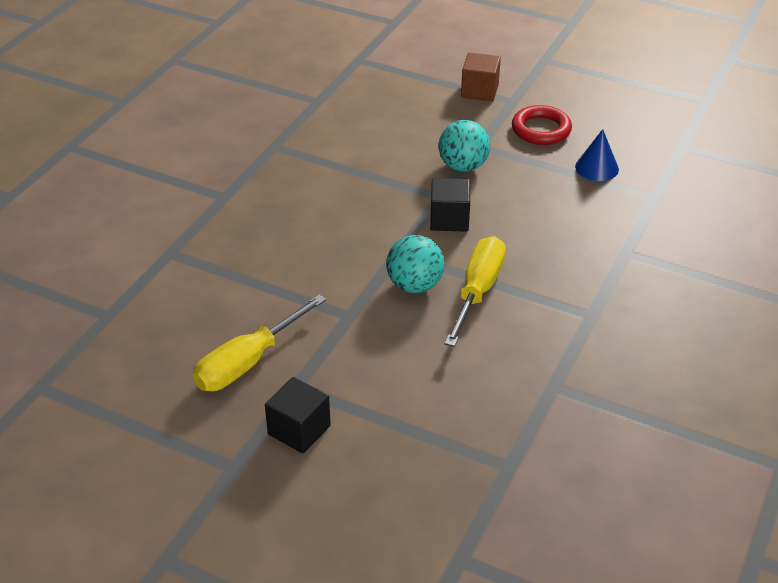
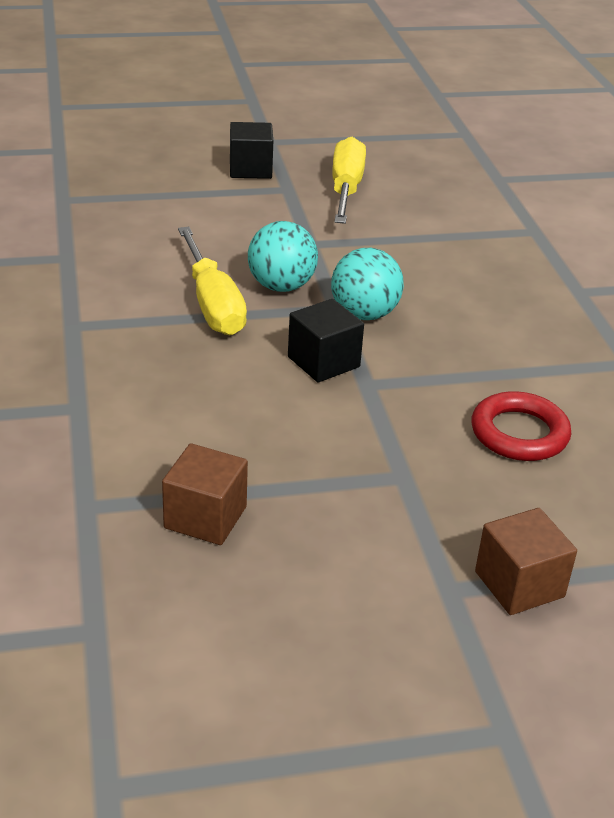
camera: 140 degrees right, 5 degrees down
(463, 166) = (386, 436): turquoise ball -> turquoise ball (364, 314)
(541, 130) = (347, 550): red ring -> red ring (519, 433)
(597, 168) = (205, 517): blue cone -> brown cube

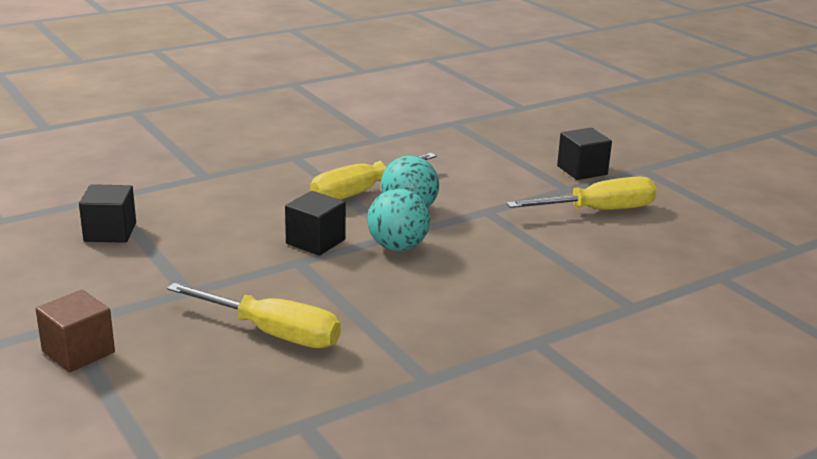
camera: 70 degrees right, 10 degrees down
(205, 517) = (110, 232): brown cube -> black cube
(519, 433) = (272, 333): red ring -> yellow screwdriver

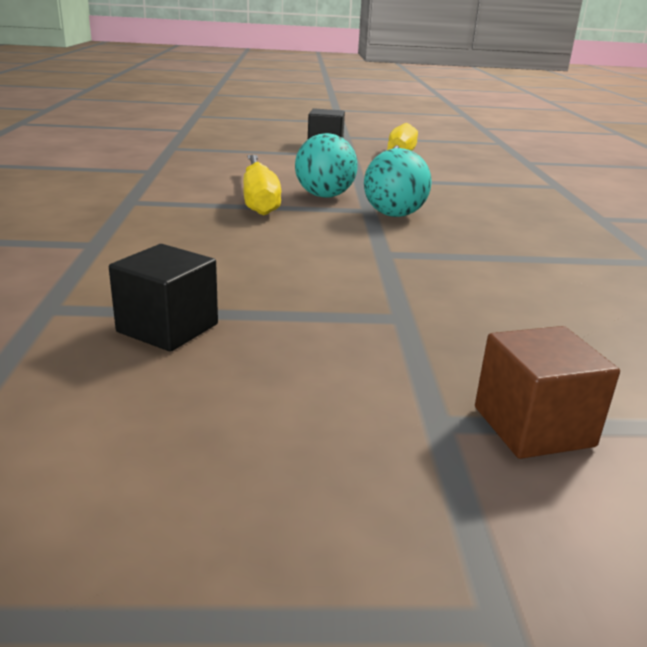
camera: 60 degrees left, 0 degrees up
(272, 333) = (539, 298): yellow screwdriver -> none
(315, 242) = (345, 237): black cube -> none

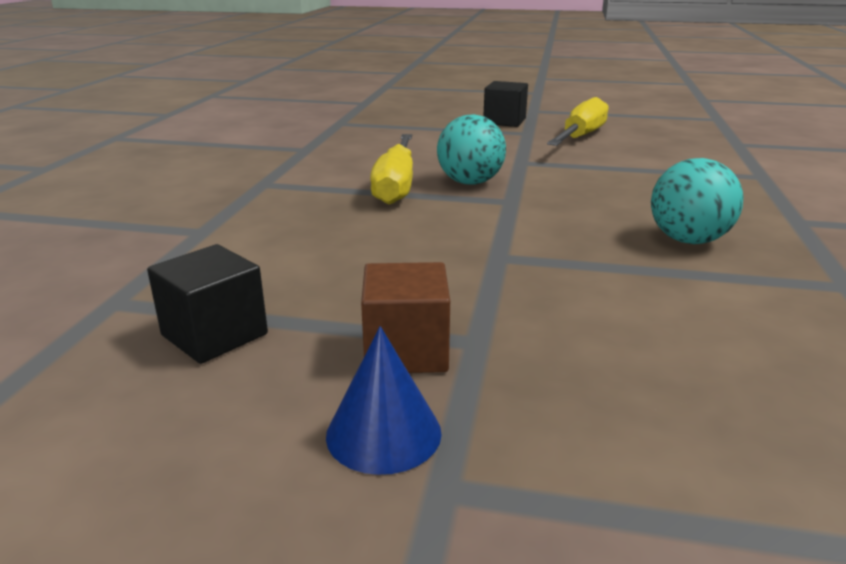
camera: 15 degrees right, 0 degrees up
(367, 389) = (383, 433): none -> blue cone
(394, 215) = (537, 208): turquoise ball -> turquoise ball (688, 240)
(533, 426) = (558, 509): brown cube -> brown cube (406, 351)

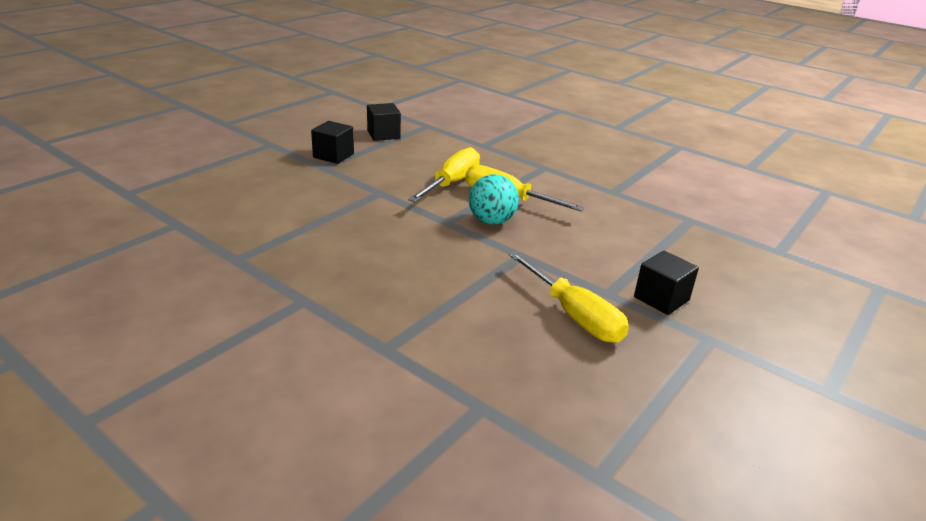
camera: 115 degrees right, 5 degrees up
(383, 433) = (300, 143): blue cone -> none
(391, 221) = (451, 183): none -> yellow screwdriver
(406, 351) = (333, 156): brown cube -> black cube
(688, 240) = (333, 246): turquoise ball -> none

